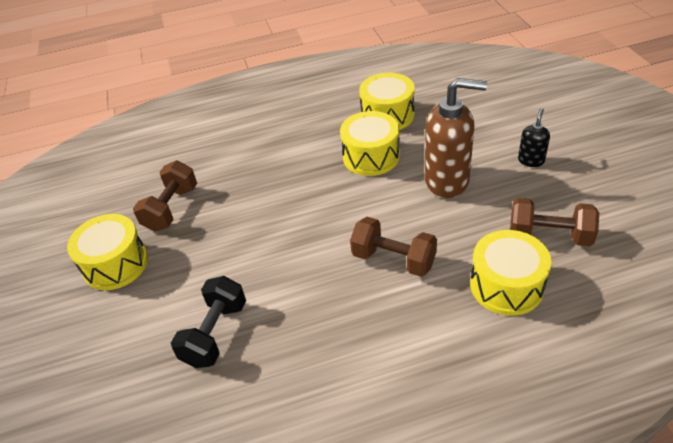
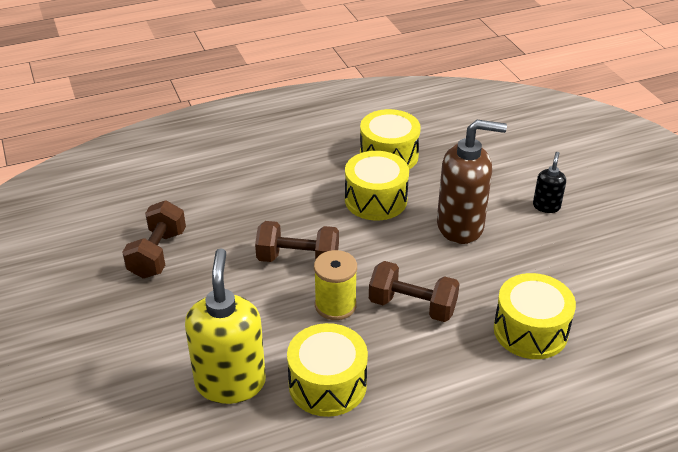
camera: 10 degrees left, 5 degrees down
(115, 264) = (104, 313): yellow drum -> yellow drum (327, 384)
(215, 333) = (230, 382): black dumbbell -> yellow soap dispenser
(322, 258) = (335, 305): none -> yellow spool
(549, 236) = (570, 282): brown dumbbell -> brown dumbbell (298, 259)

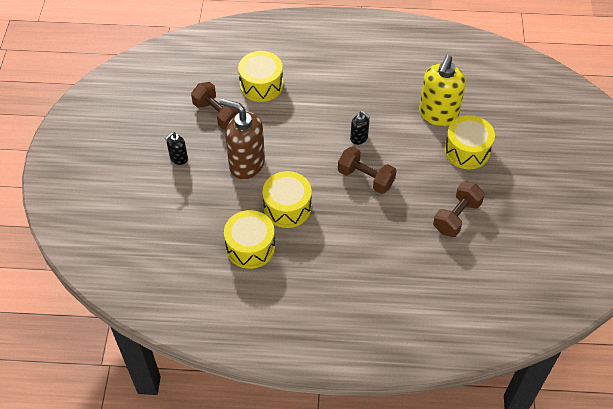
camera: 155 degrees left, 15 degrees up
(327, 384) = (387, 96): yellow drum -> yellow drum (467, 151)
(335, 305) = (359, 138): yellow spool -> black soap dispenser
(412, 306) = (315, 121): brown dumbbell -> brown dumbbell (217, 114)

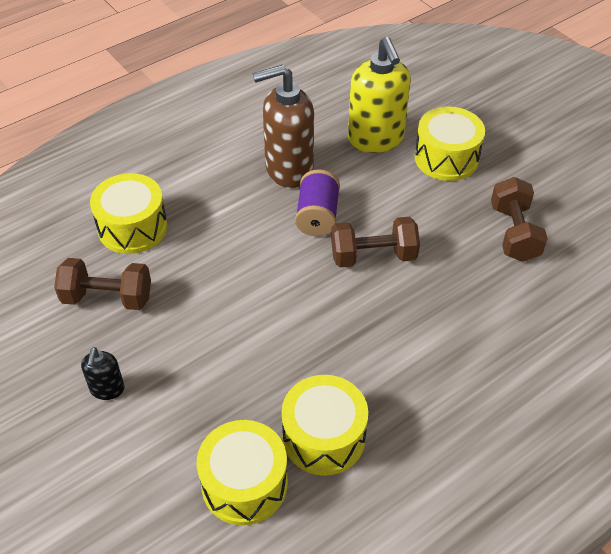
camera: 40 degrees left, 5 degrees down
(246, 164) = (210, 335): brown soap dispenser -> brown soap dispenser (288, 169)
(287, 207) = (318, 353): yellow drum -> yellow drum (244, 484)
(359, 138) = (317, 216): black soap dispenser -> purple spool

